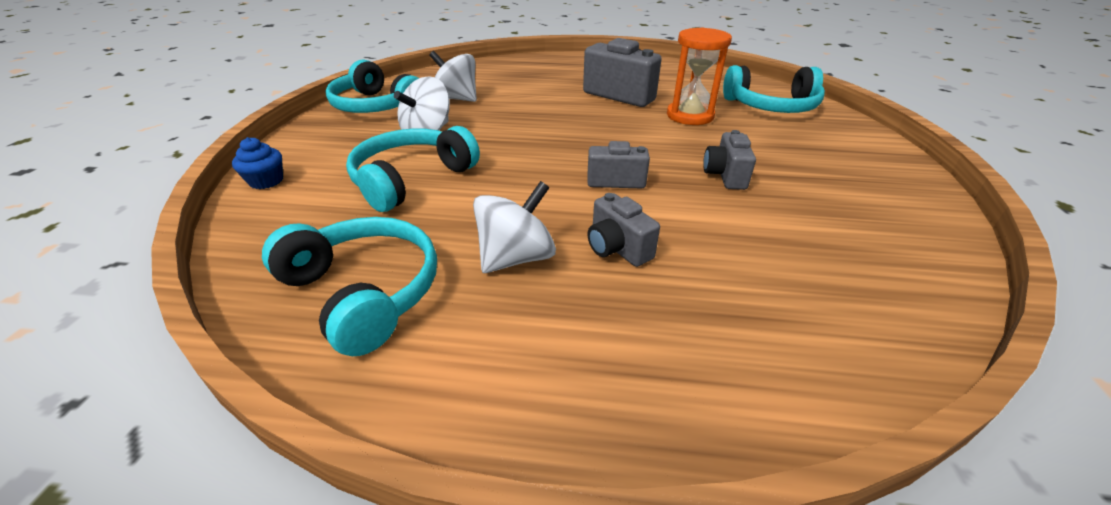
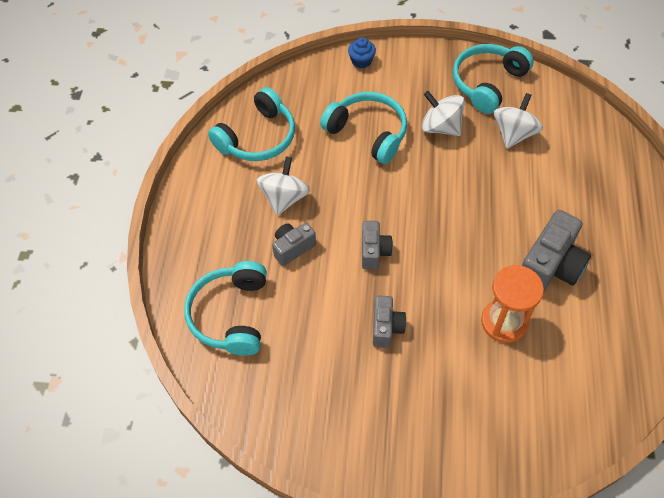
camera: 90 degrees right, 20 degrees up
(516, 257) = (284, 198): white spinning top -> white spinning top turned 120 degrees counterclockwise
(725, 175) = (386, 327): grey camera -> grey camera turned 90 degrees clockwise
(771, 106) = (543, 407): turquoise headphones -> turquoise headphones (231, 315)

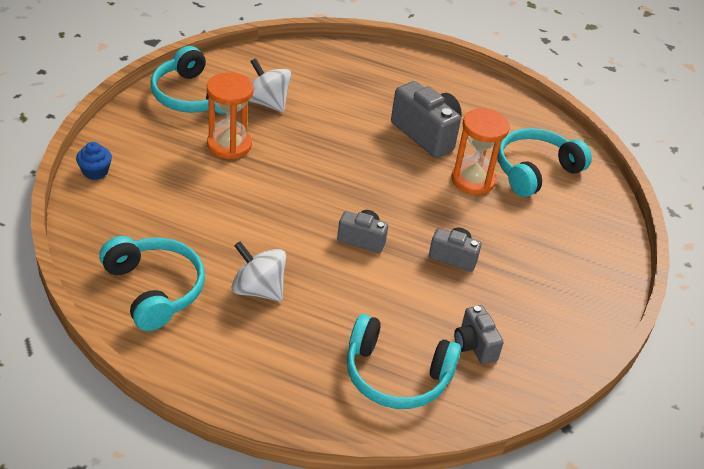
camera: 80 degrees left, 15 degrees down
(292, 248) = (330, 300): grey camera -> grey camera (474, 345)
(368, 133) = (204, 198): turquoise headphones -> turquoise headphones (535, 171)
(440, 127) = (229, 145): white spinning top -> orange hourglass

